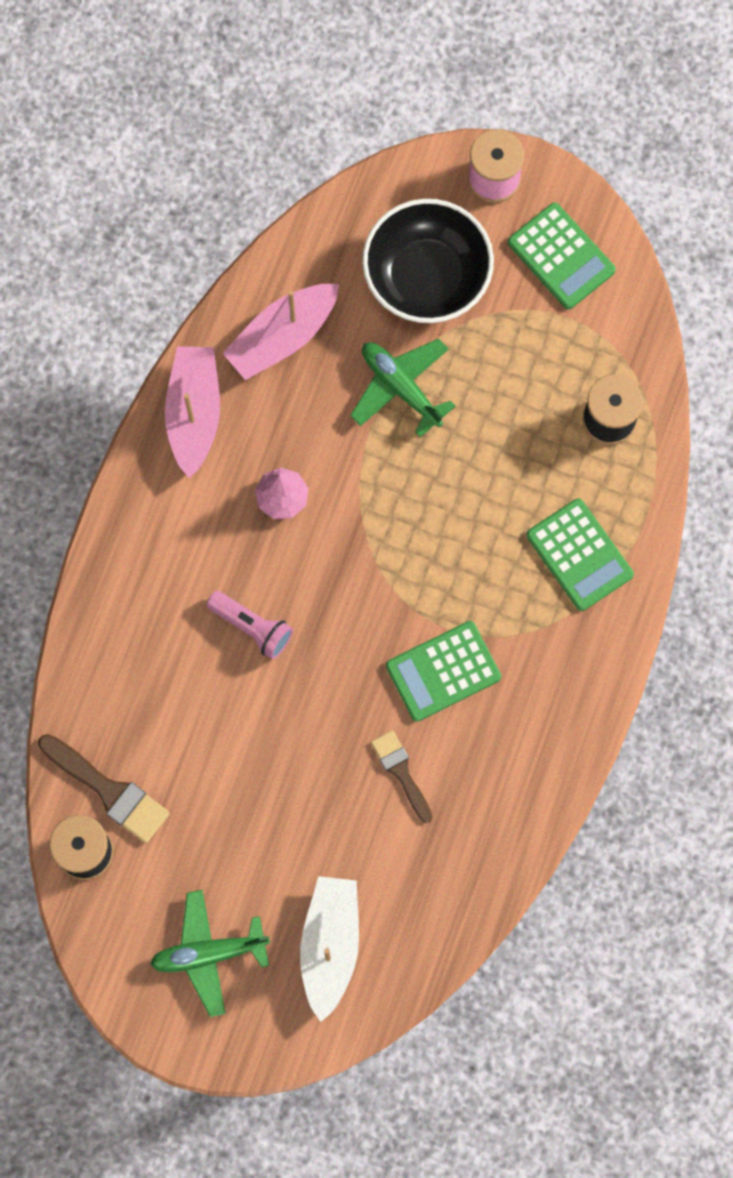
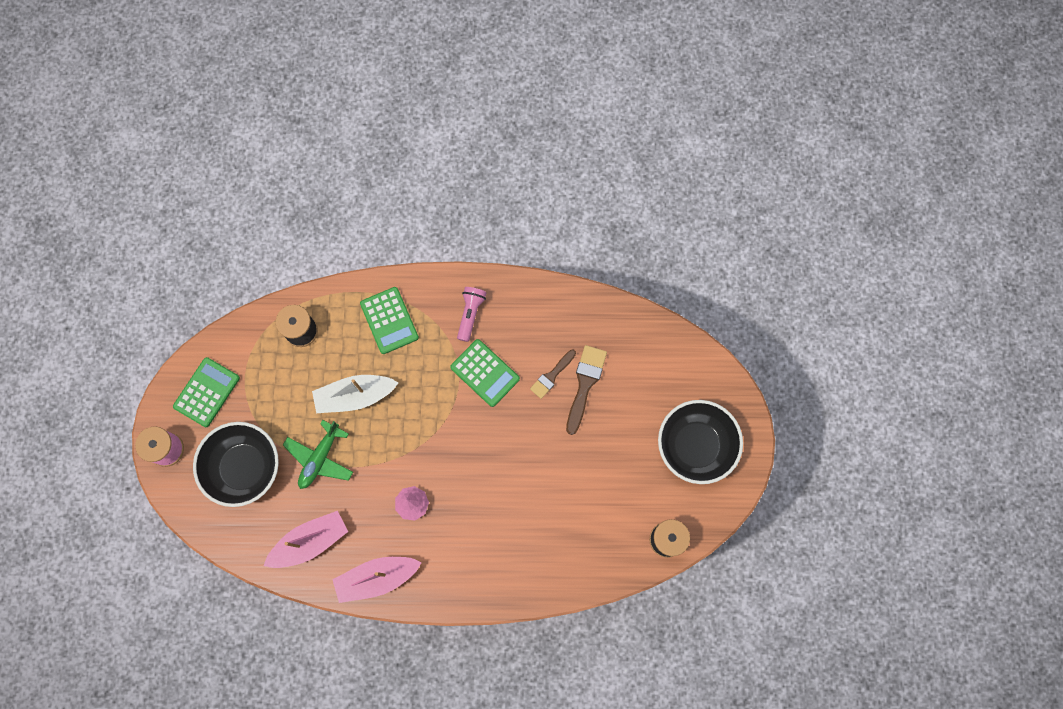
camera: 110 degrees left, 0 degrees up
(108, 790) = (626, 540): brown brush -> brown brush (585, 384)
(209, 953) = (695, 446): green plane -> black bowl
(252, 627) = (498, 492): pink flashlight -> pink flashlight (470, 314)
(282, 337) = (310, 542): pink boat -> pink boat turned 60 degrees counterclockwise
(330, 945) = (664, 380): white boat -> white boat (355, 396)
(579, 555) = (389, 320): green calculator -> green calculator turned 120 degrees clockwise

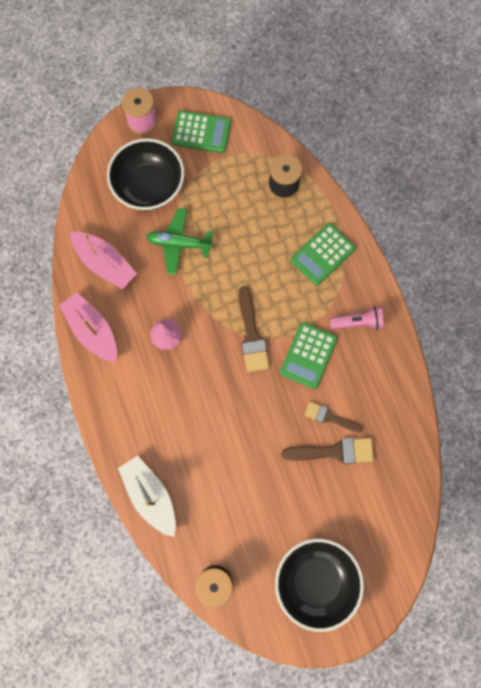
camera: 70 degrees right, 0 degrees up
(355, 396) = (243, 251): white boat -> white boat (150, 495)
(443, 419) = (251, 335): none -> brown brush

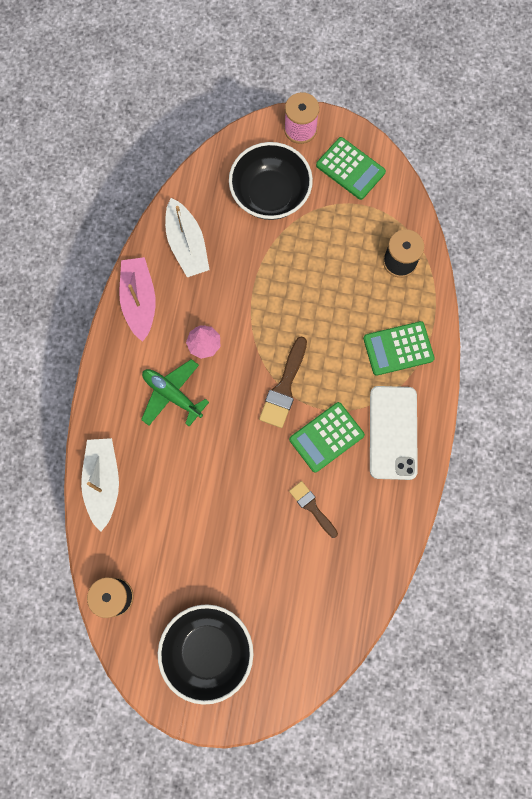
camera: 30 degrees right, 0 degrees up
(105, 263) = (187, 245): pink boat -> white boat
(179, 244) = (266, 264): green plane -> green plane (172, 395)
(334, 451) = (296, 541): brown brush -> none
(357, 322) = (393, 432): pink flashlight -> white phone

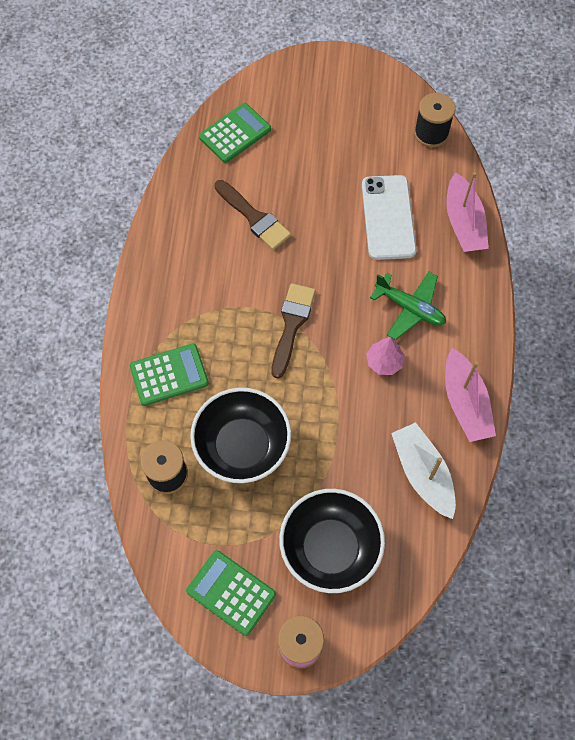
camera: 175 degrees right, 10 degrees down
(103, 482) = (463, 223): white boat -> pink boat
(207, 651) = (339, 101): black bowl -> black bowl (242, 446)
(312, 507) = (254, 217): brown brush -> brown brush, size x1.52
(326, 437) = (243, 280): green calculator -> green calculator (235, 133)
(393, 432) = (174, 290): white phone -> white phone (388, 217)

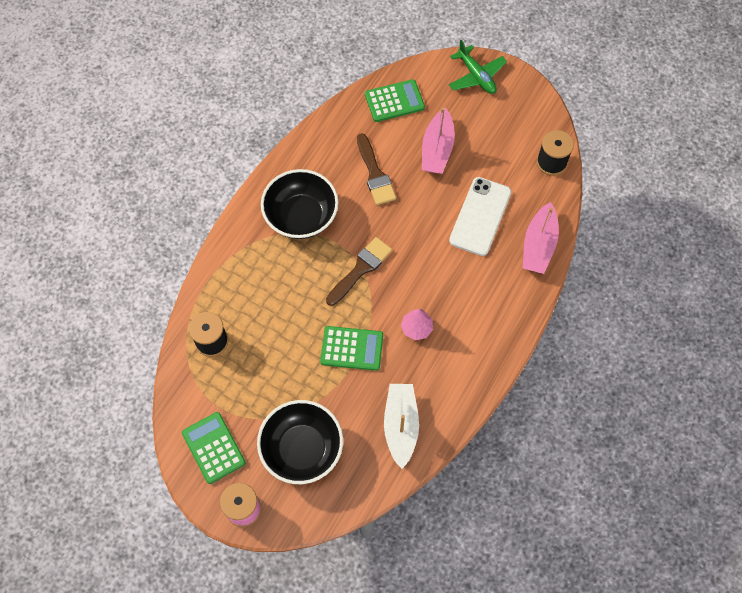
camera: 25 degrees right, 0 degrees up
(169, 375) = (250, 268): green calculator -> green calculator (352, 348)
(242, 446) = (276, 344): black bowl -> black bowl (301, 216)
(410, 308) = (459, 295): green plane -> green plane (476, 76)
(465, 403) = (463, 387): pink boat -> pink boat (437, 149)

